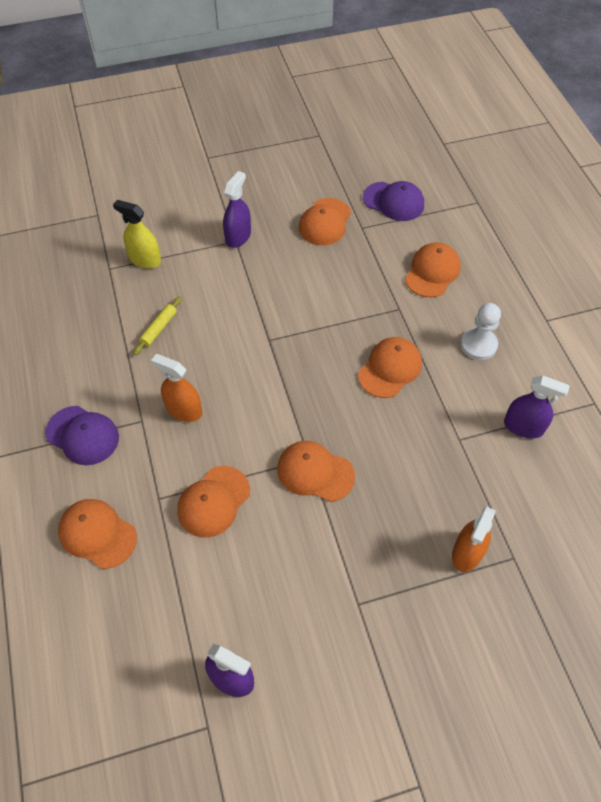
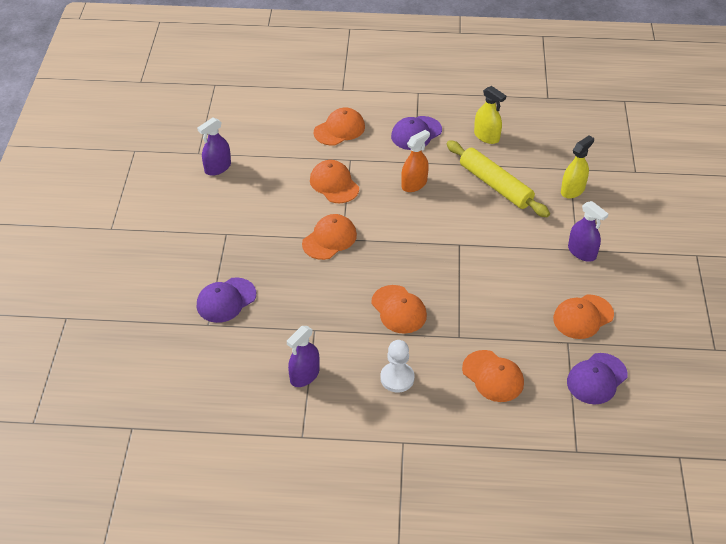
camera: 110 degrees right, 10 degrees down
(70, 357) = (486, 136): none -> yellow spray bottle
(159, 328) = (495, 185): yellow rolling pin -> yellow rolling pin, size x2.12
(325, 222) = (583, 317): orange cap -> orange cap turned 75 degrees counterclockwise
(467, 553) = (226, 300): orange spray bottle -> purple cap

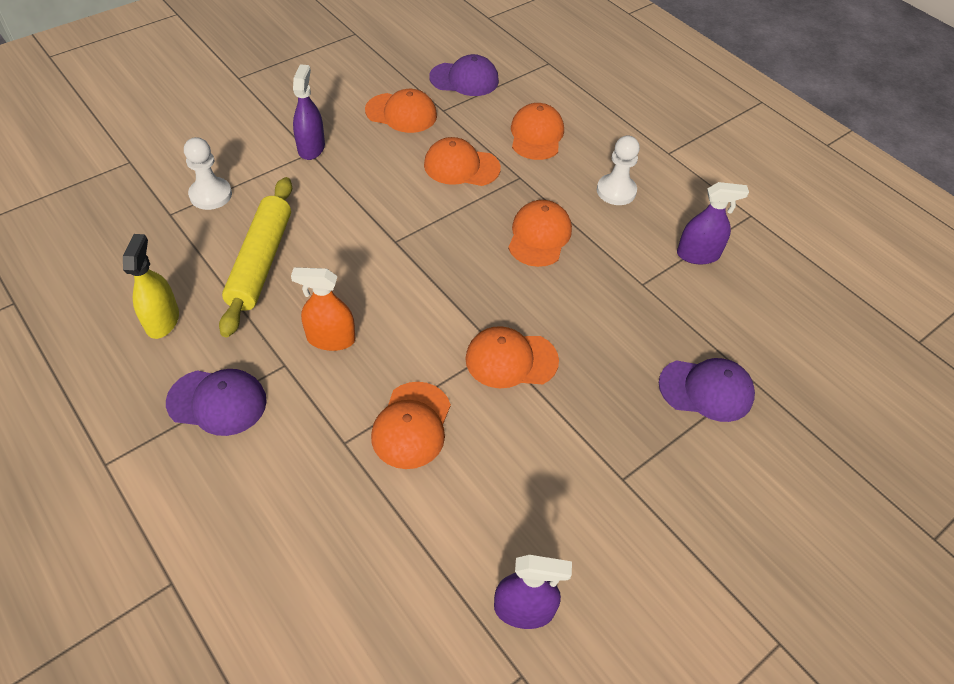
camera: 135 degrees left, 5 degrees up
(339, 129) = (286, 506): orange cap -> orange cap (461, 166)
(572, 190) = (210, 195): yellow spray bottle -> white pawn

